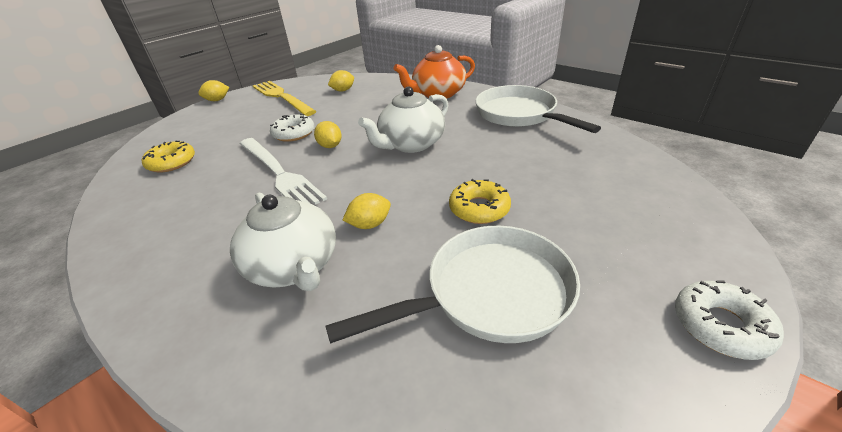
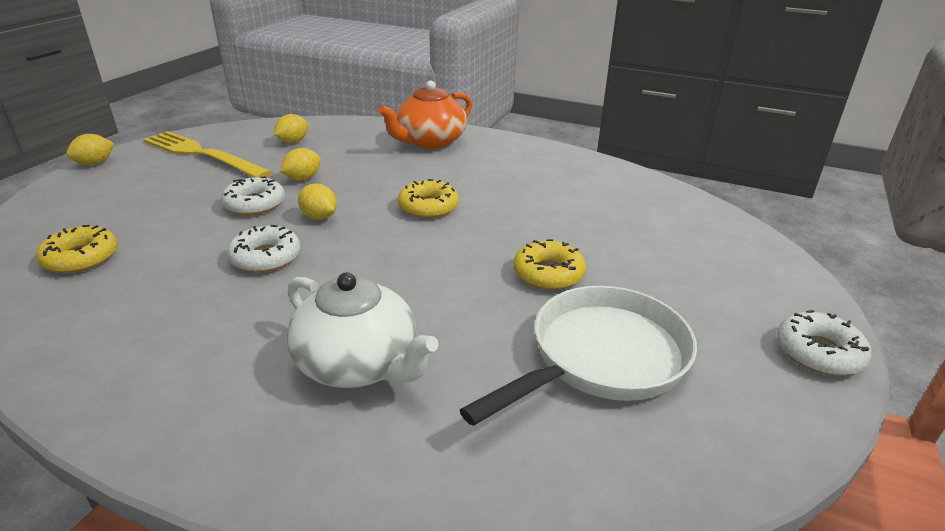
camera: 20 degrees left, 5 degrees down
(279, 173) = (266, 257): white fork -> white donut
(370, 224) = (428, 305): yellow lemon -> yellow lemon (303, 178)
(411, 144) = (428, 207): white teapot -> yellow donut
(519, 115) = (543, 163): white pan -> none

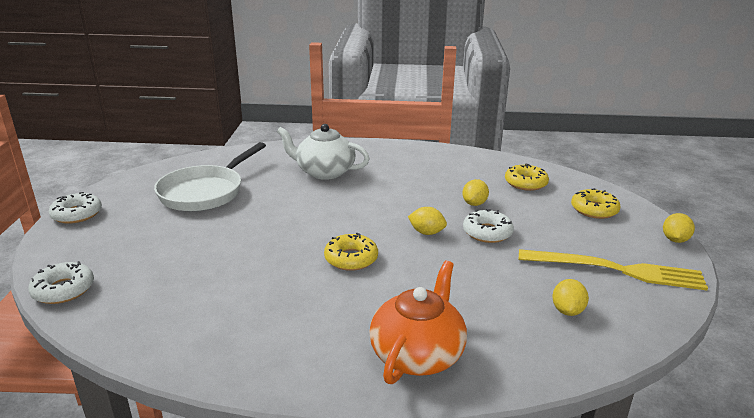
camera: 160 degrees right, 5 degrees down
(266, 257) = (425, 202): white donut -> white donut (63, 290)
(303, 178) = (486, 264): yellow lemon -> yellow lemon (474, 204)
(548, 273) = (237, 226): yellow donut -> yellow donut (594, 210)

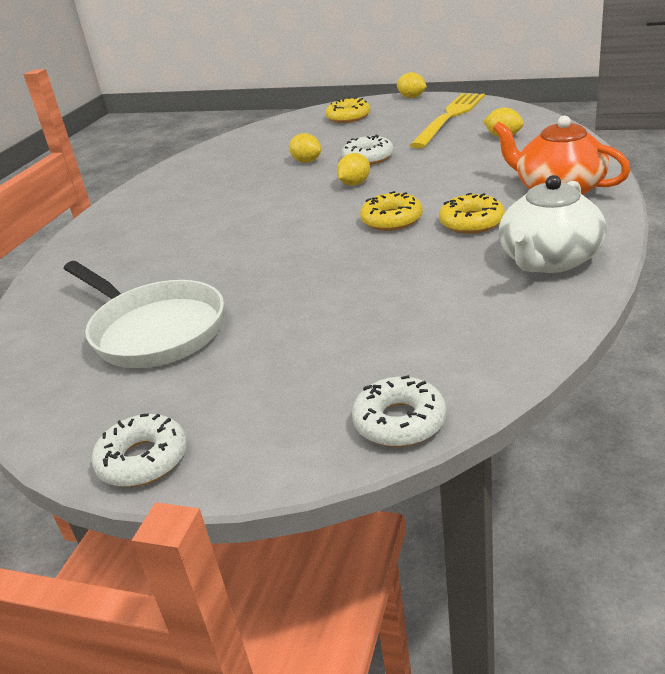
camera: 70 degrees left, 5 degrees up
(324, 172) = (162, 241): white teapot -> white teapot (549, 260)
(525, 183) = (278, 138): yellow donut -> yellow donut (471, 222)

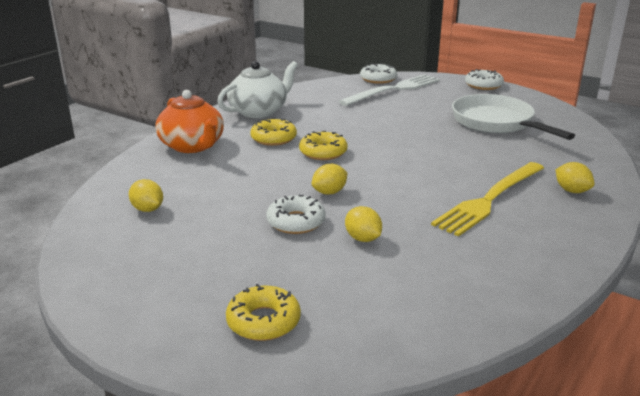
camera: 170 degrees left, 5 degrees down
(348, 384) = (393, 90): none -> white fork
(412, 97) = (132, 344): yellow lemon -> yellow lemon (571, 191)
(450, 118) = (151, 262): yellow fork -> yellow fork (489, 199)

